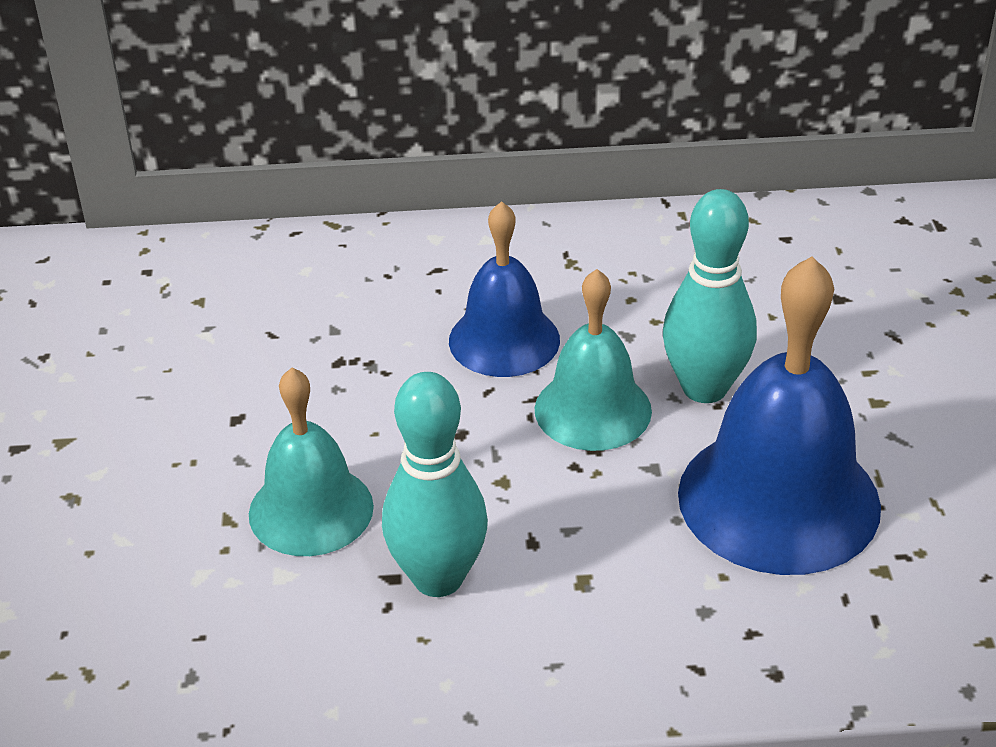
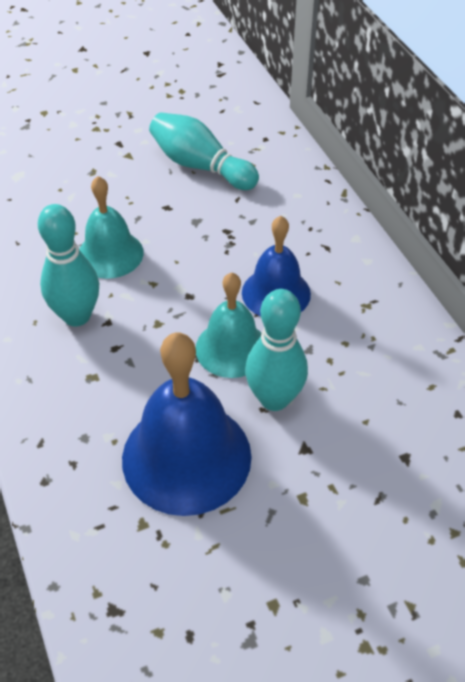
camera: 70 degrees right, 10 degrees up
(162, 357) = (200, 166): none -> turquoise bowling pin

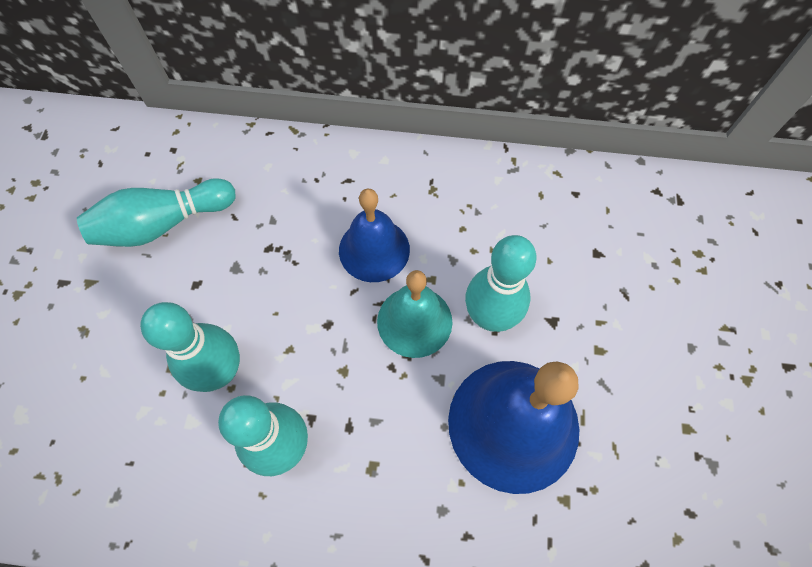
camera: 60 degrees left, 15 degrees up
(110, 254) = (220, 371): turquoise bell -> turquoise bowling pin

